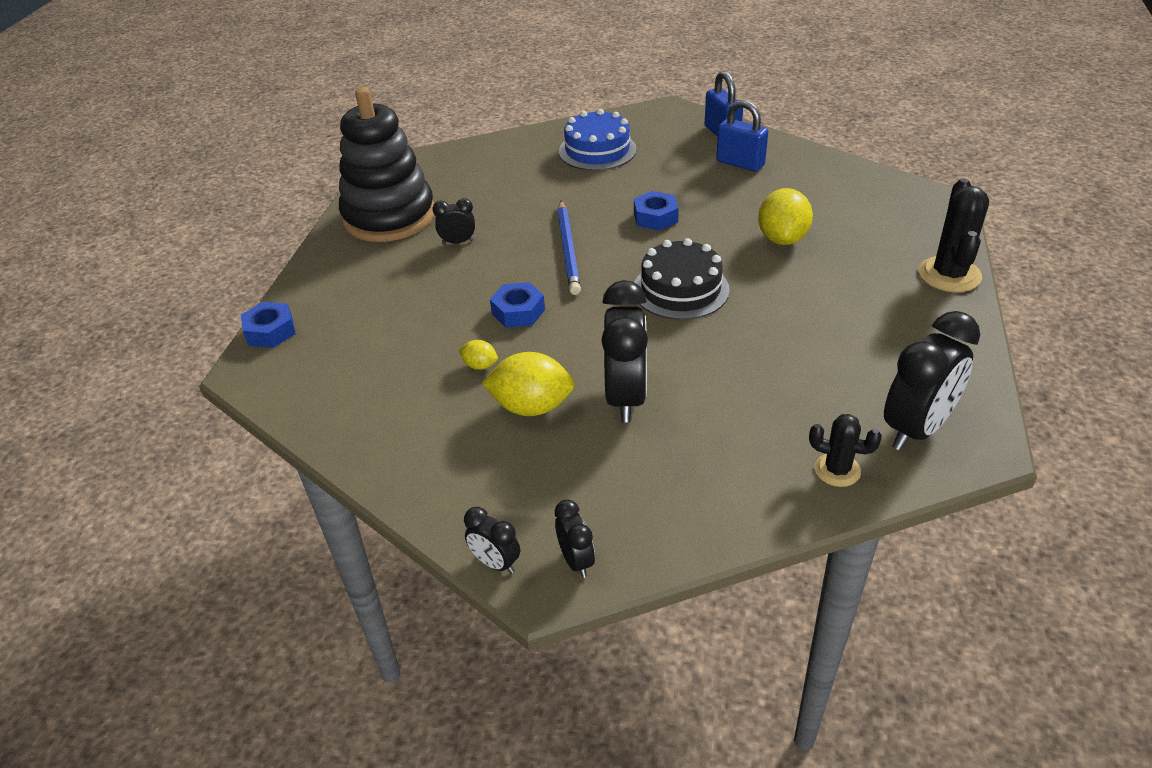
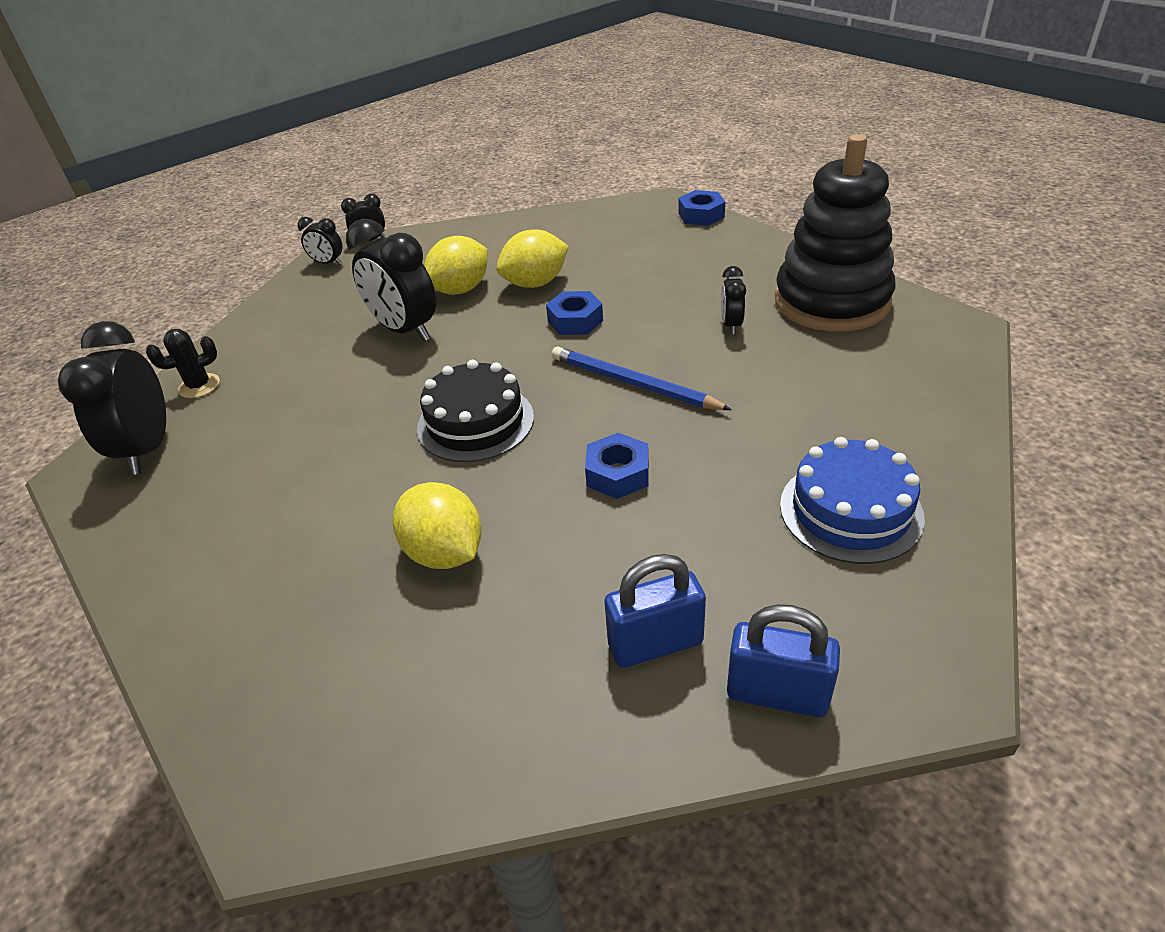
camera: 130 degrees right, 0 degrees up
(458, 242) = (731, 325): black clock -> black clock turned 150 degrees clockwise
(480, 365) = (535, 283): yellow lemon -> yellow lemon, size x2.03
(949, 275) = (190, 650): black cactus -> none

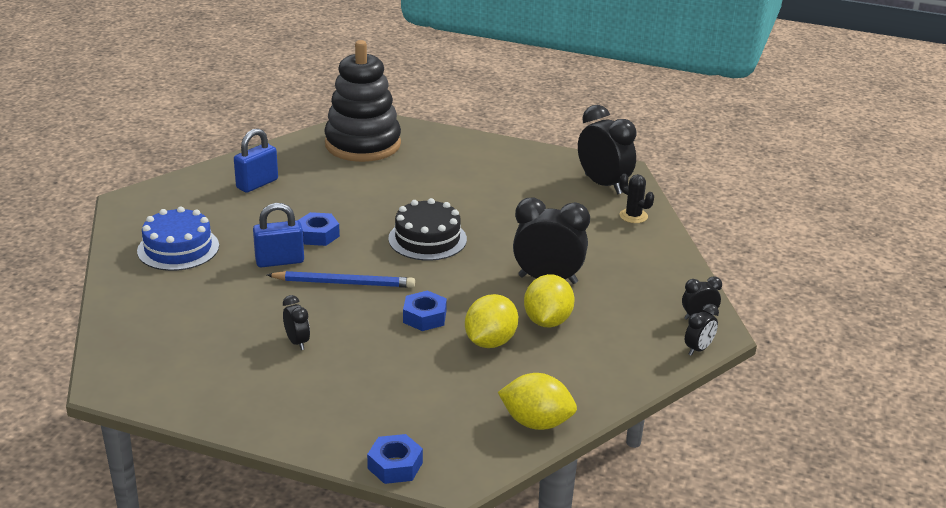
camera: 145 degrees right, 10 degrees down
(199, 386) = (633, 216): black cactus -> black cactus turned 75 degrees counterclockwise
(444, 553) = (381, 187): yellow lemon -> yellow lemon (536, 422)
(777, 694) = (198, 183): blue padlock -> blue padlock (279, 261)
(831, 301) = (221, 384): black stacking toy -> black stacking toy (363, 144)

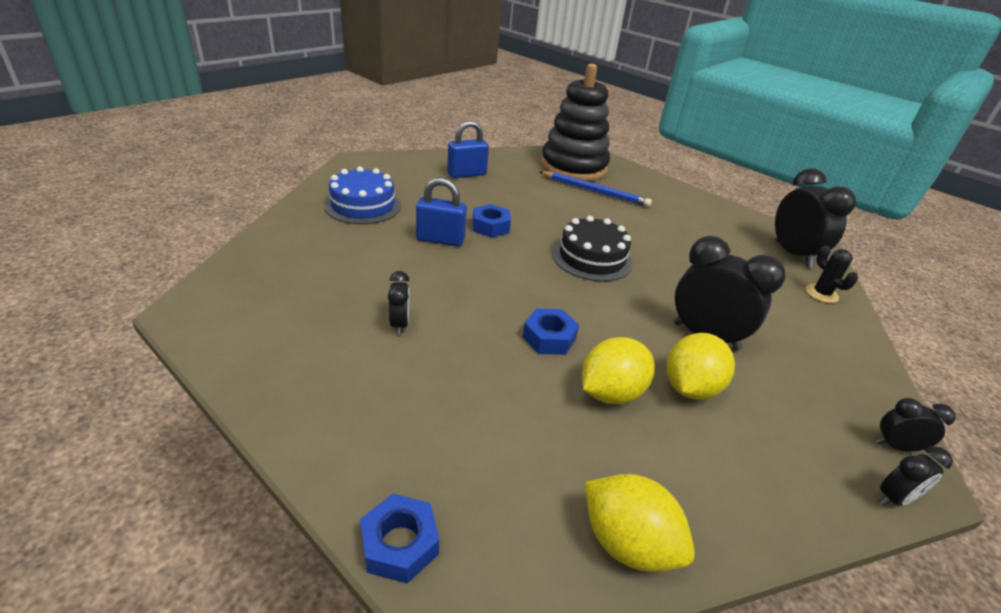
camera: 20 degrees right, 5 degrees up
(344, 283) = (486, 277): blue pencil -> blue pencil (595, 191)

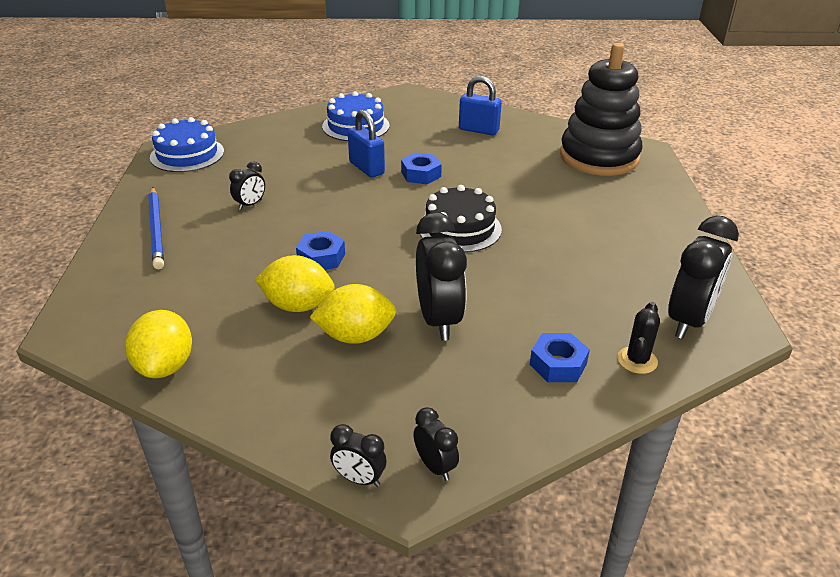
camera: 50 degrees right, 0 degrees up
(228, 305) = (187, 154): none -> blue cake
(400, 544) = (83, 294): blue nut -> blue nut (558, 364)
(595, 191) = (576, 184): blue pencil -> blue pencil (157, 229)

